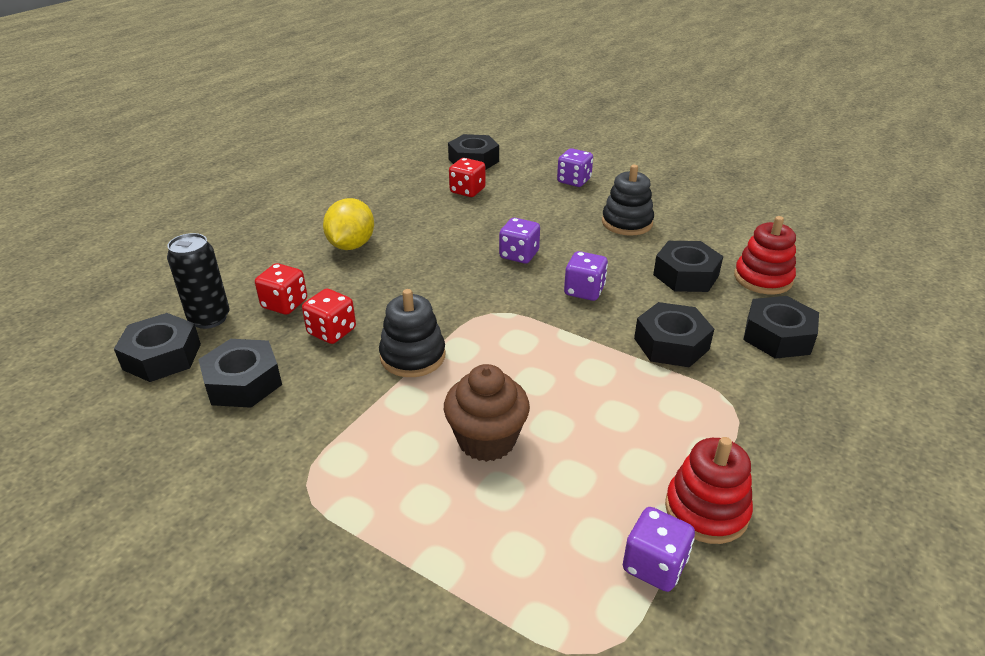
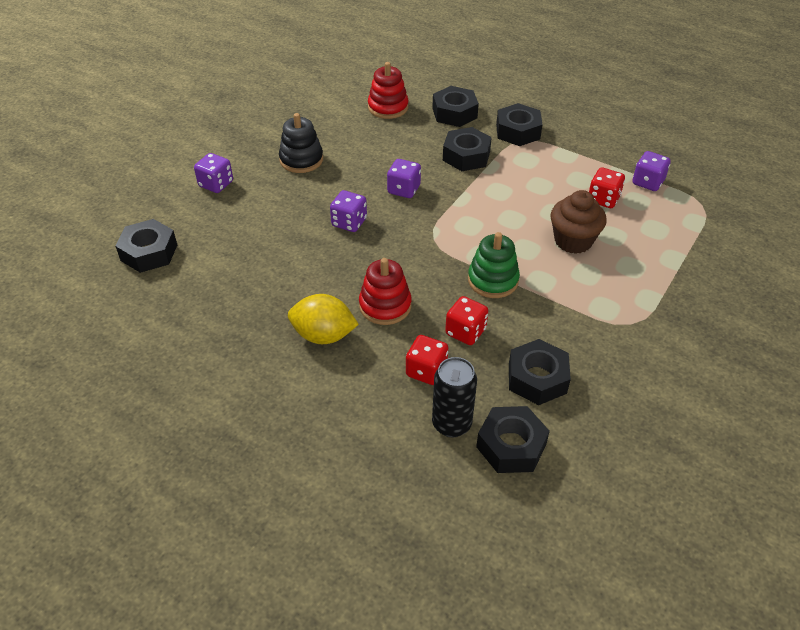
camera: 90 degrees left, 10 degrees up
(413, 356) = (493, 280): black stacking toy -> green stacking toy
(467, 191) = (221, 256): red dice -> red dice (603, 199)
(685, 275) = (382, 139): black nut -> black nut (518, 131)
(706, 510) = (607, 161): red stacking toy -> red stacking toy (385, 306)

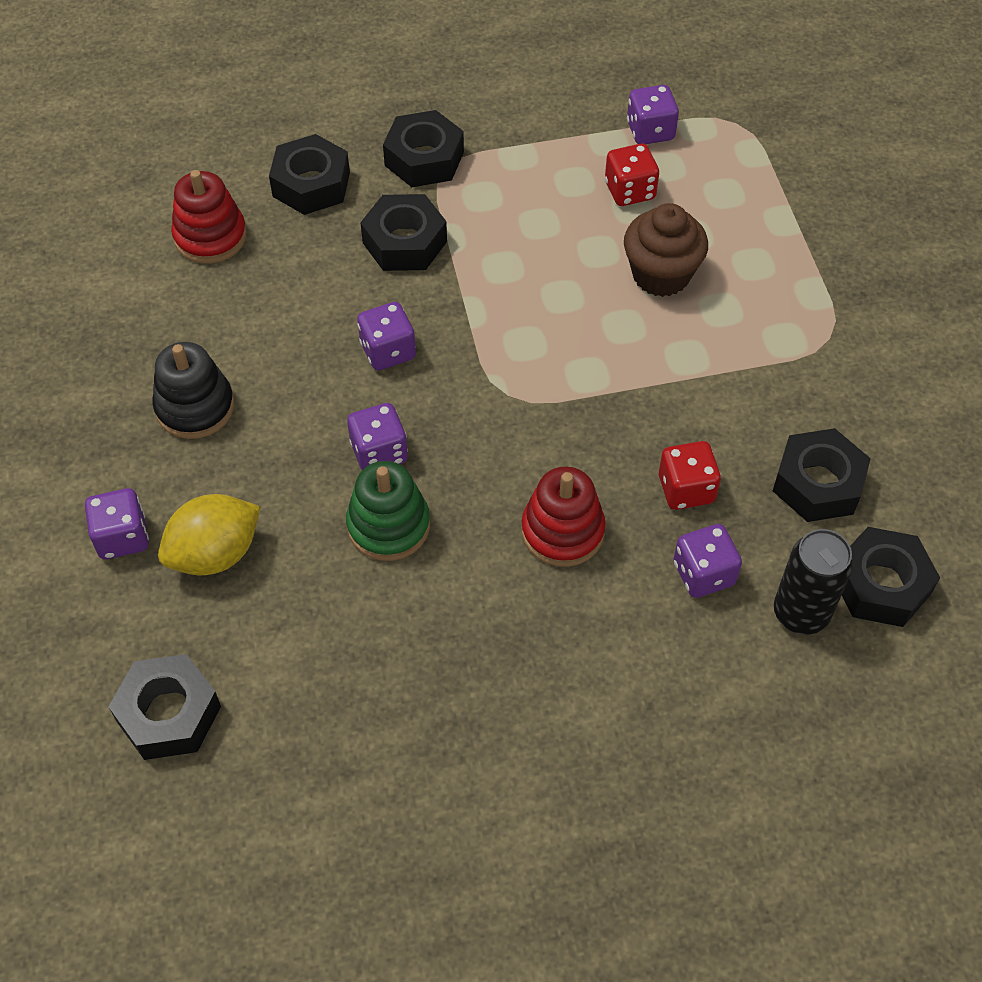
camera: 45 degrees left, 10 degrees up
(323, 335) = (542, 630): yellow lemon -> yellow lemon (215, 554)
(426, 371) = (703, 574): red dice -> purple dice
(493, 280) = (637, 397): green stacking toy -> green stacking toy (388, 525)

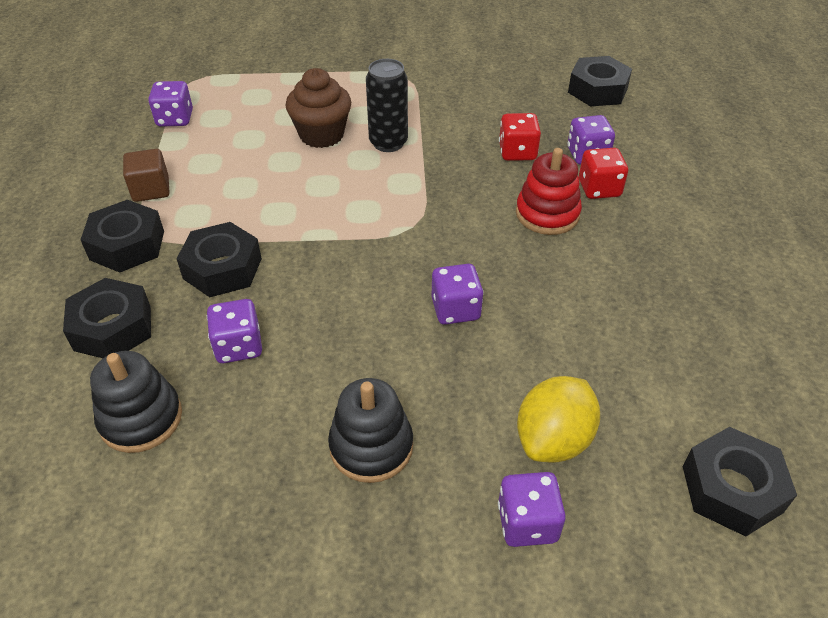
camera: 80 degrees left, 10 degrees down
(210, 236) = (141, 418): red stacking toy -> black stacking toy
(215, 554) = (553, 439): yellow lemon -> yellow lemon turned 60 degrees clockwise
(388, 351) = (345, 292): purple dice -> purple dice (238, 346)
(388, 525) = (532, 311): green stacking toy -> none
(515, 150) = (151, 189): none -> brown cube
(629, 191) = (231, 137): red dice -> red dice (599, 189)
(801, 613) = (618, 122): black can -> black can (388, 143)
(818, 484) = (520, 99): black nut -> none

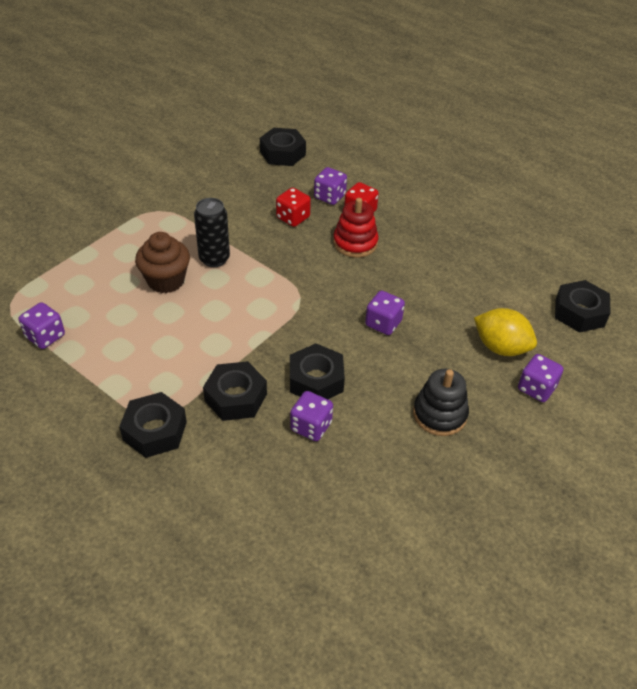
camera: 50 degrees left, 0 degrees up
(112, 328) = (227, 477): black nut -> black nut (316, 380)
(141, 418) = (320, 500): black stacking toy -> none
(151, 189) = (111, 390): brown cube -> none
(553, 439) = (500, 347): yellow lemon -> yellow lemon turned 45 degrees counterclockwise

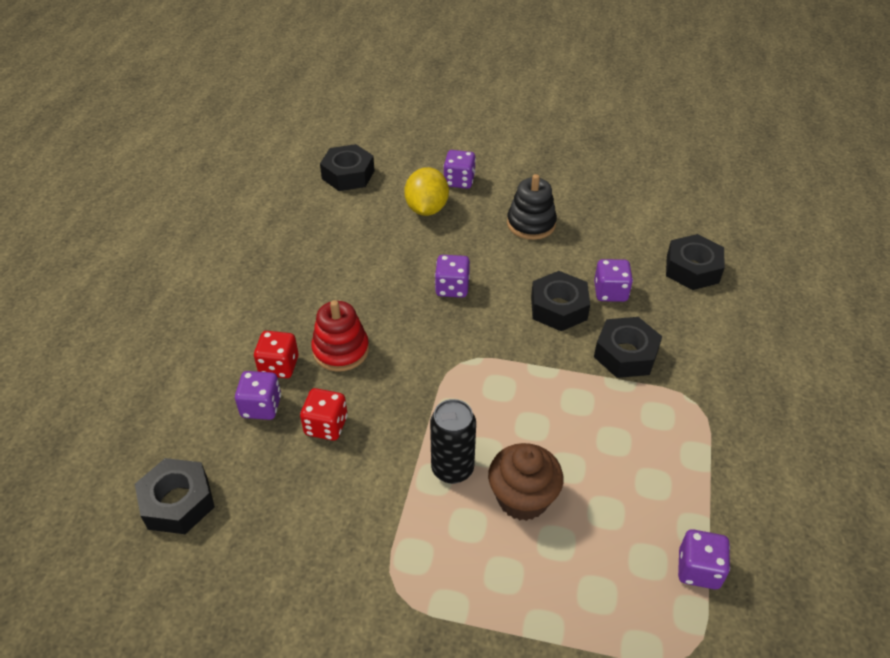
camera: 115 degrees left, 0 degrees up
(155, 431) = (712, 393): black nut -> black nut (692, 269)

